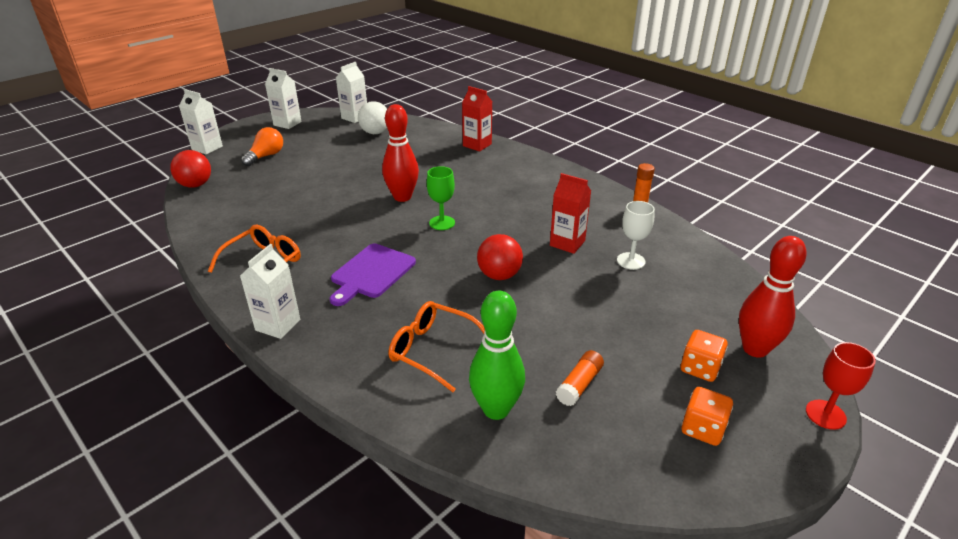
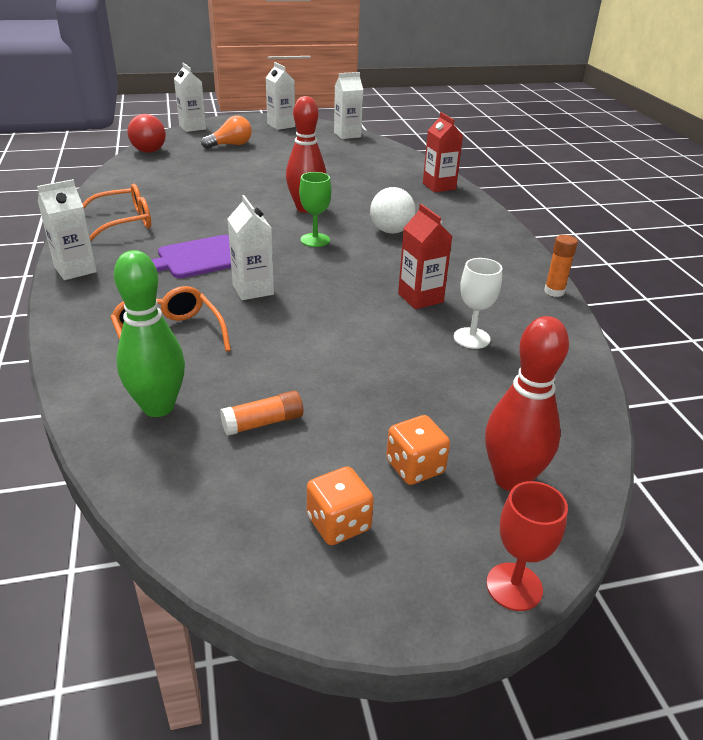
camera: 30 degrees right, 0 degrees up
(375, 132) = (350, 151): white ball -> white ball (391, 231)
(446, 283) = (253, 289): none -> white carton
(499, 275) = (311, 301): red ball -> none

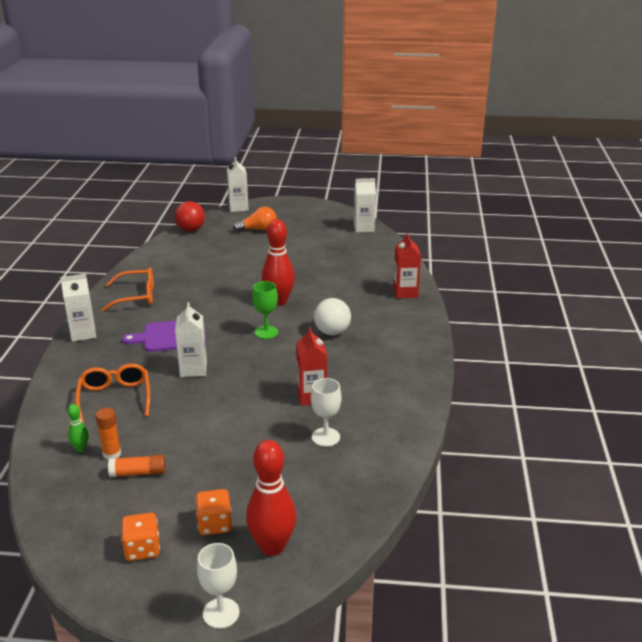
camera: 20 degrees right, 5 degrees down
(158, 407) = (81, 448): green bowling pin -> green bowling pin, size x0.47
(281, 125) = (313, 212): white carton -> none
(514, 586) = (221, 613): red goblet -> white goblet
(554, 291) = (424, 408): orange glue stick -> orange glue stick (112, 454)

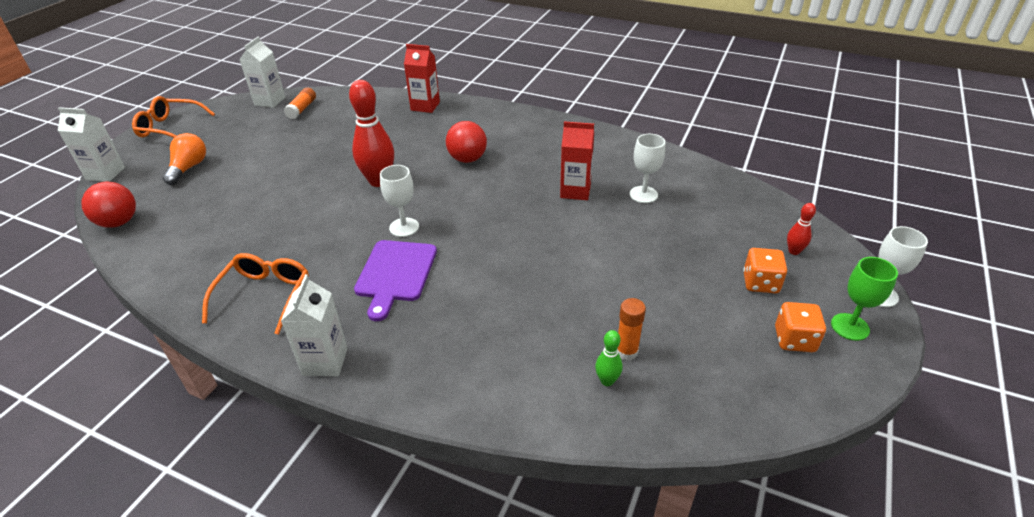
camera: 70 degrees left, 10 degrees up
(115, 398) = (511, 339): orange glasses -> orange glasses (171, 128)
(138, 473) = (668, 331): orange glue stick -> orange glue stick (302, 109)
(193, 369) = (482, 264): white carton -> none
(225, 326) = (404, 227): none -> white goblet
(266, 332) = (438, 200): green goblet -> green goblet (850, 327)
(272, 547) = (794, 251): red bowling pin -> red bowling pin, size x0.47
(332, 332) = (467, 159): white ball -> red ball

